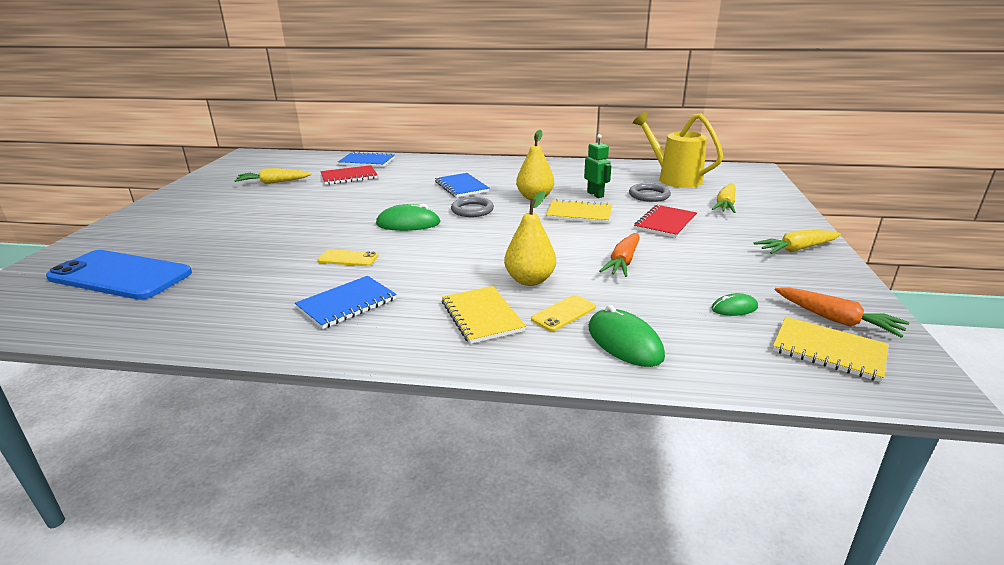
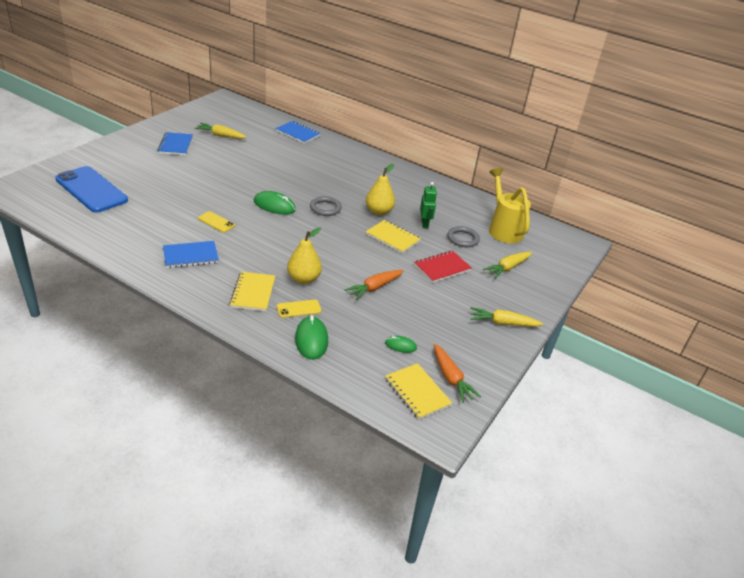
camera: 20 degrees right, 10 degrees up
(349, 177) = (273, 146): red notebook -> none
(461, 187) = (339, 183): blue notebook -> blue notebook (175, 145)

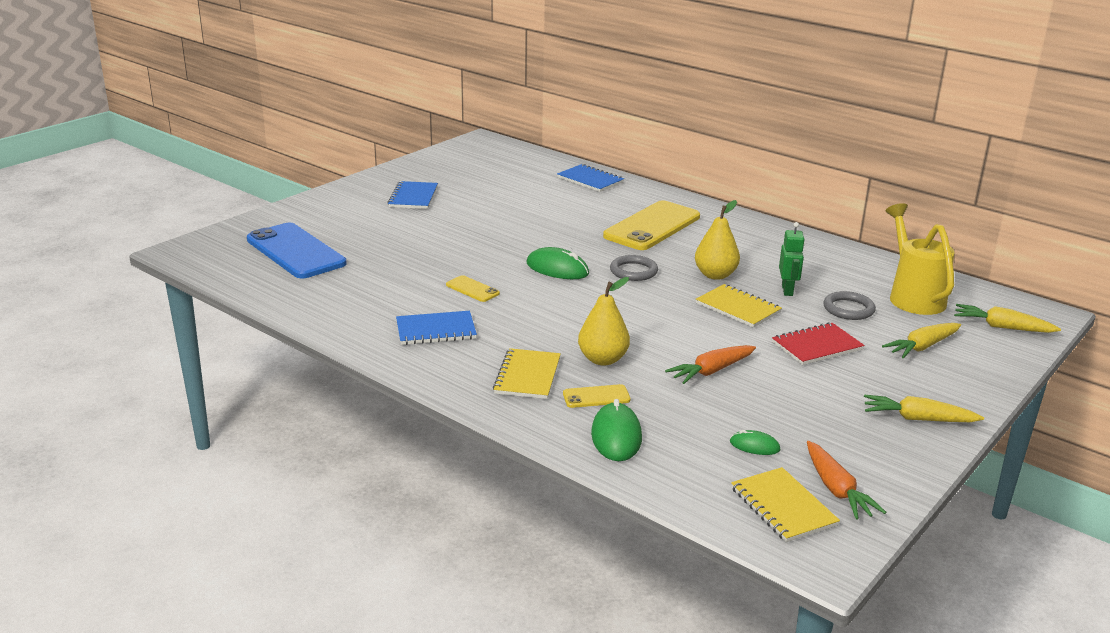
camera: 10 degrees right, 10 degrees down
(221, 135) = (478, 185): yellow carrot -> yellow carrot (1002, 327)
(338, 172) = (652, 226): none -> yellow phone

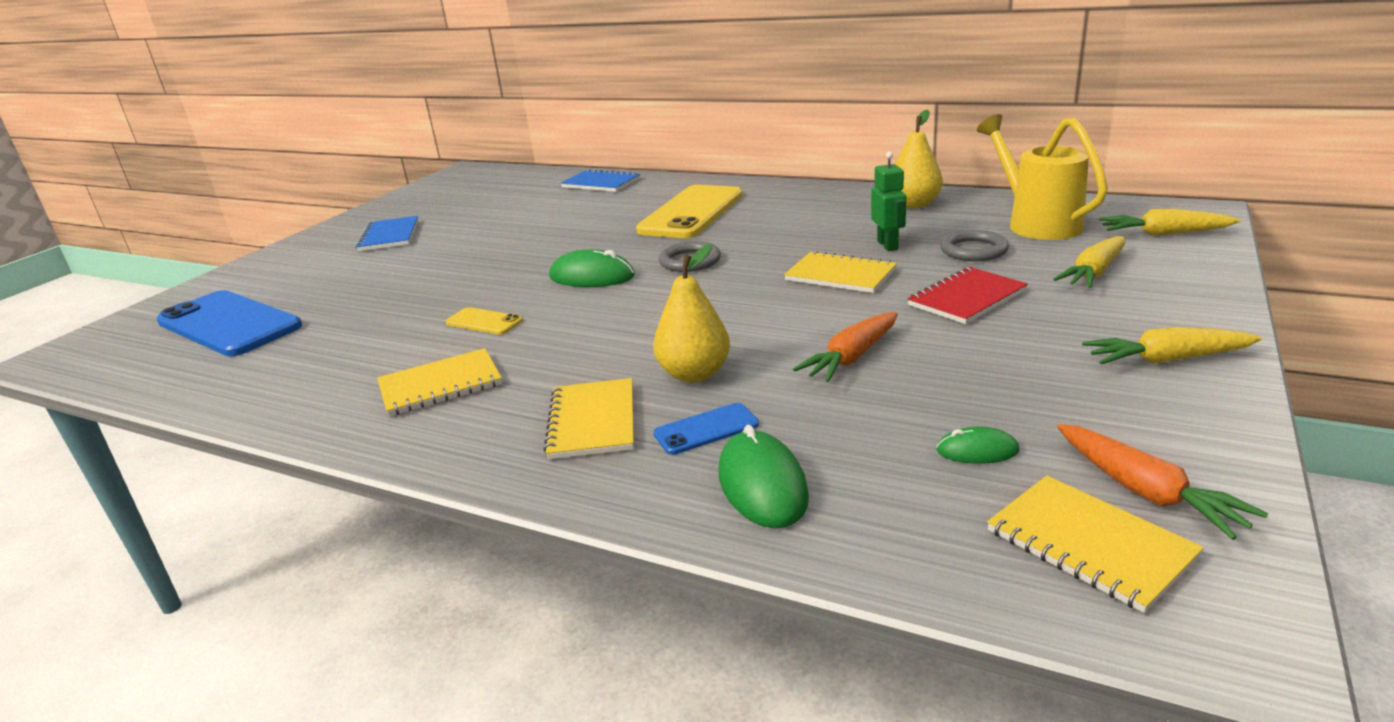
camera: 10 degrees left, 0 degrees up
(436, 330) = (440, 385): blue notebook -> yellow notebook
(596, 397) = (706, 429): yellow phone -> blue phone
(715, 275) = (792, 246): yellow pear -> yellow pear (914, 204)

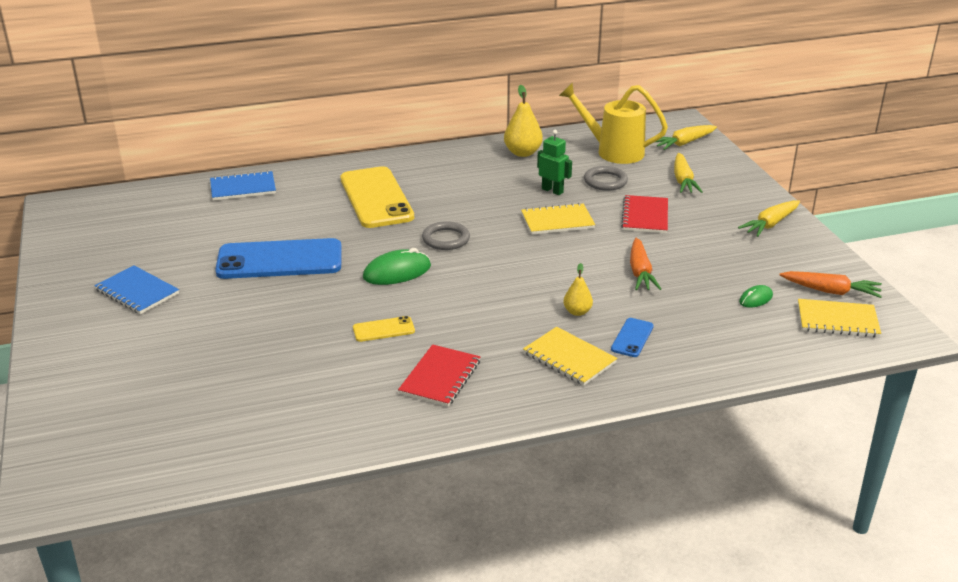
camera: 45 degrees left, 5 degrees up
(229, 324) = (165, 409): blue phone -> blue phone (280, 260)
(440, 385) = (440, 377): yellow notebook -> red notebook
(694, 374) = (577, 312): yellow pear -> yellow pear, size x0.60
(762, 484) = (697, 351): green mouse -> none

